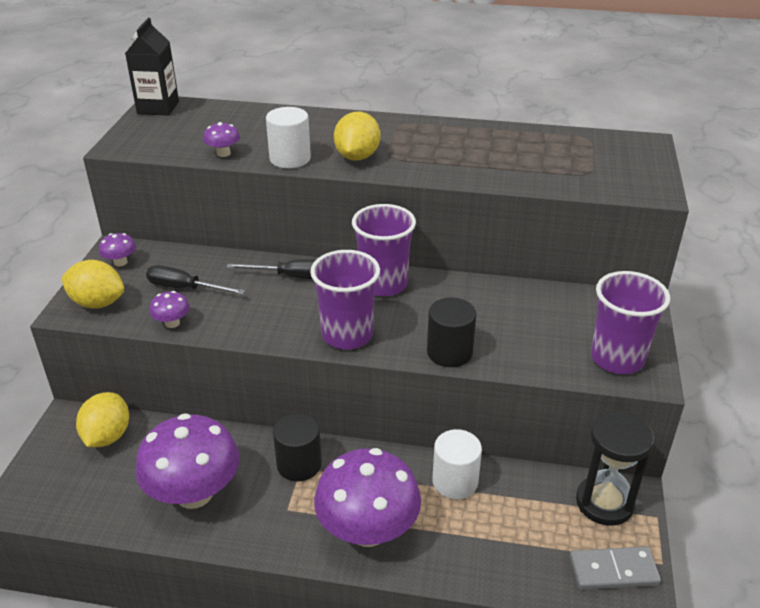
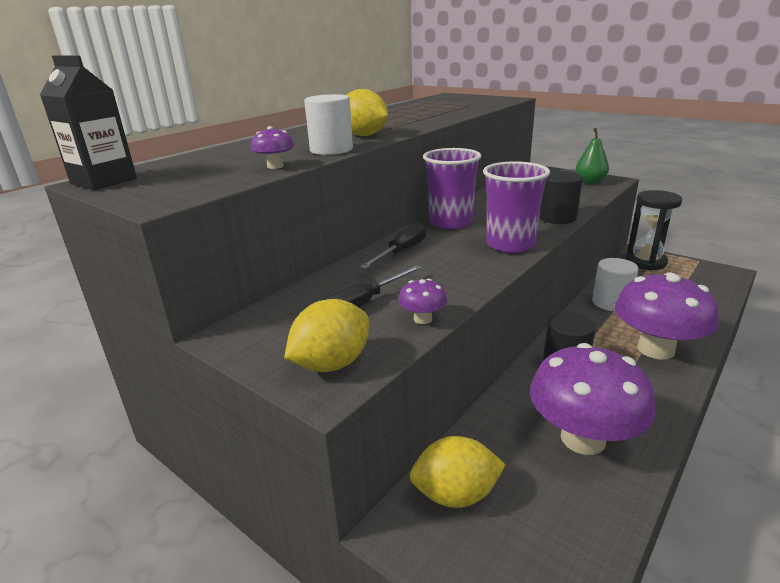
camera: 60 degrees left, 10 degrees down
(107, 436) = (456, 494): yellow lemon -> yellow lemon turned 45 degrees counterclockwise
(120, 262) = (260, 336): purple mushroom -> none
(613, 571) = (705, 274): grey domino -> none
(617, 358) = (590, 182): purple cup -> green pear

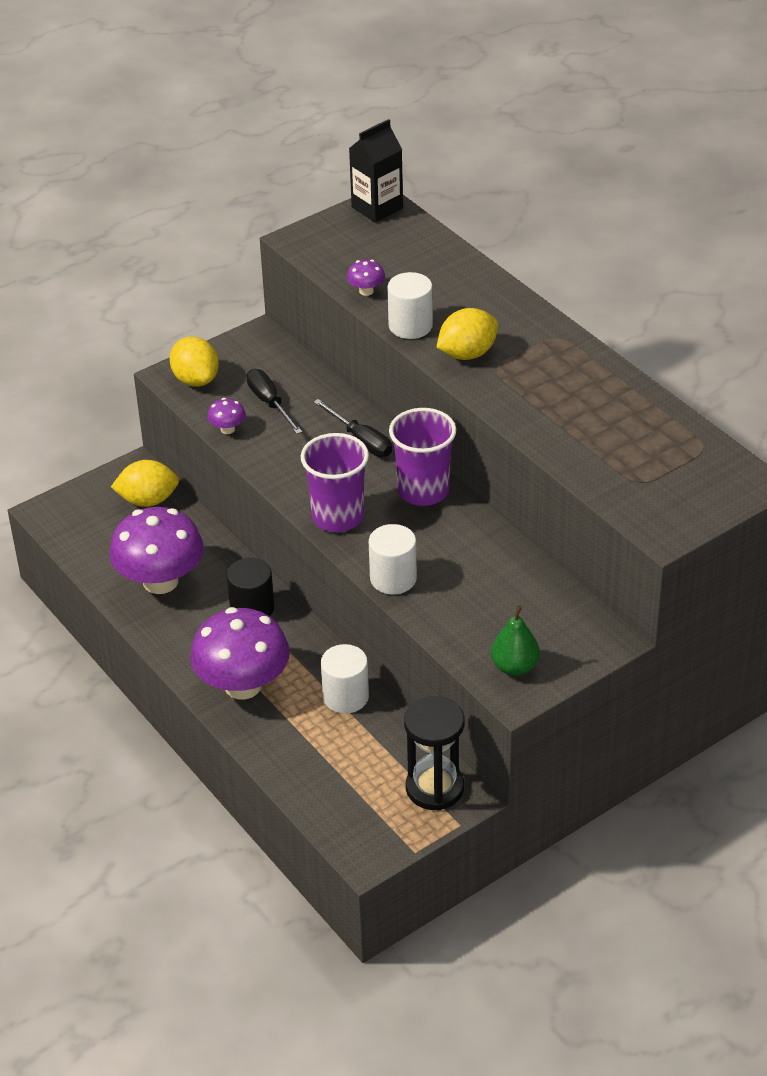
camera: 105 degrees right, 15 degrees up
(456, 494) = (148, 500): yellow lemon -> yellow lemon turned 75 degrees clockwise
(557, 218) = (393, 578): black cylinder -> white cylinder

